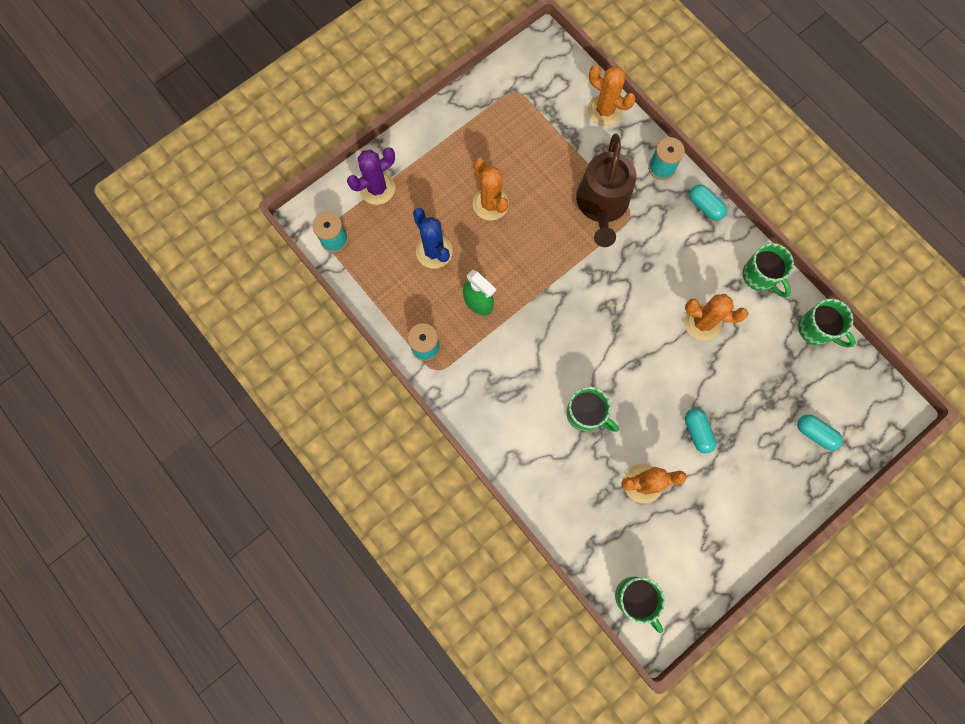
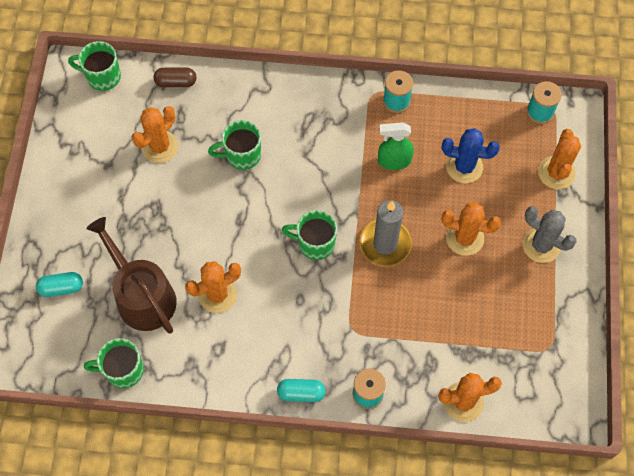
camera: 135 degrees right, 10 degrees down
(377, 188) = (556, 173): purple cactus -> orange cactus
(446, 153) = (541, 245): none -> grey cactus
(549, 250) = (385, 244): none -> grey candle
(578, 531) = (176, 82): none -> brown capsule
(602, 205) = (382, 316): brown watering can -> brown watering can (142, 296)
(697, 432) = (151, 212): turquoise capsule -> none
(760, 276) = (204, 374): green mug -> green mug (315, 243)

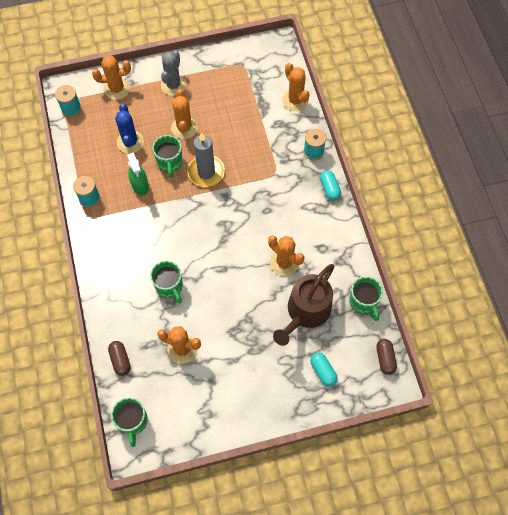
camera: 110 degrees left, 0 degrees up
(41, 366) = (385, 358): none -> brown capsule
(315, 243) = (222, 214): green mug -> green mug (170, 163)

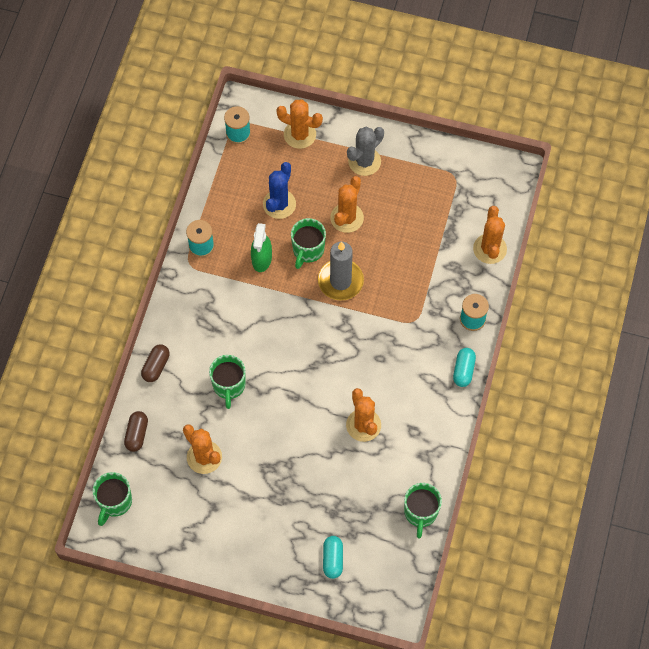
camera: 30 degrees right, 0 degrees up
(306, 312) = (353, 489): brown watering can -> none
(385, 358) = (405, 583): brown capsule -> brown capsule (156, 366)

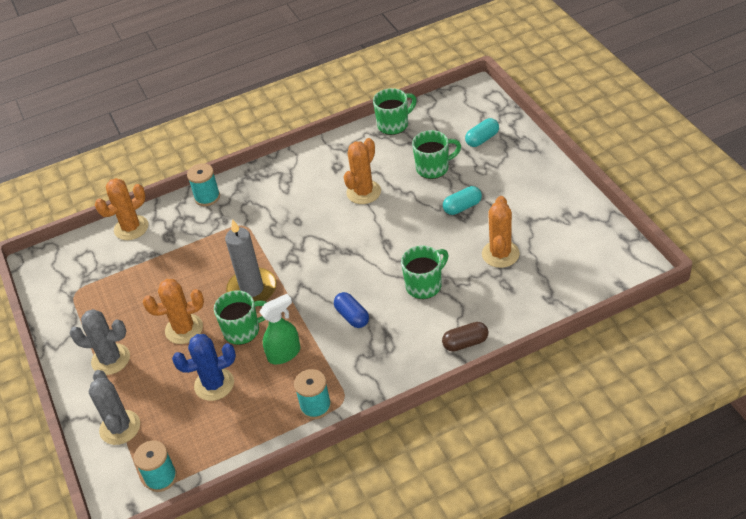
camera: 125 degrees left, 20 degrees down
(114, 502) = (605, 275): green mug -> green mug (433, 168)
(137, 434) = (536, 307): brown capsule -> none
(250, 321) = (352, 316): none -> blue capsule
(300, 134) = (120, 427): orange cactus -> grey cactus
(463, 370) = (257, 174): turquoise capsule -> turquoise capsule (462, 207)

